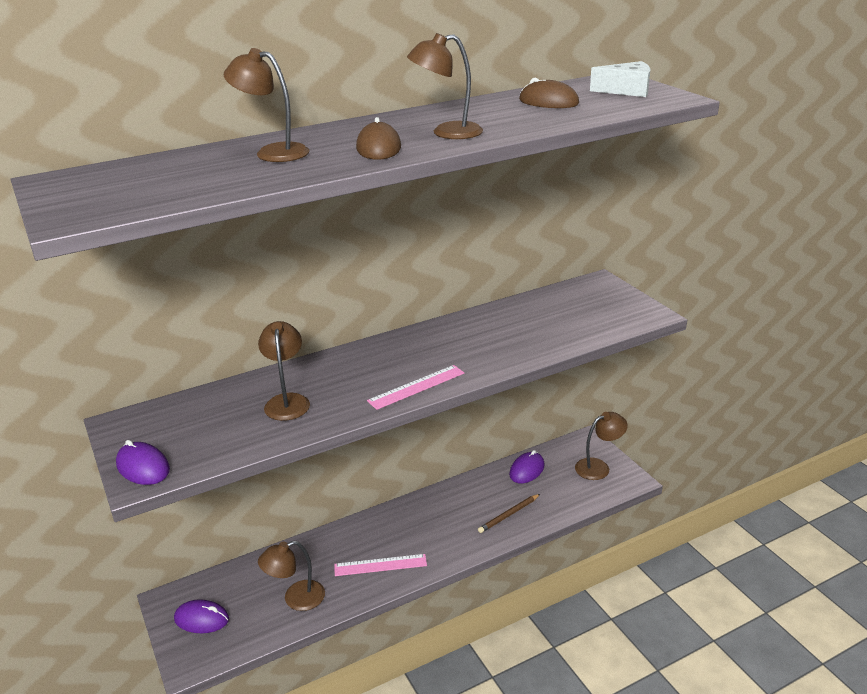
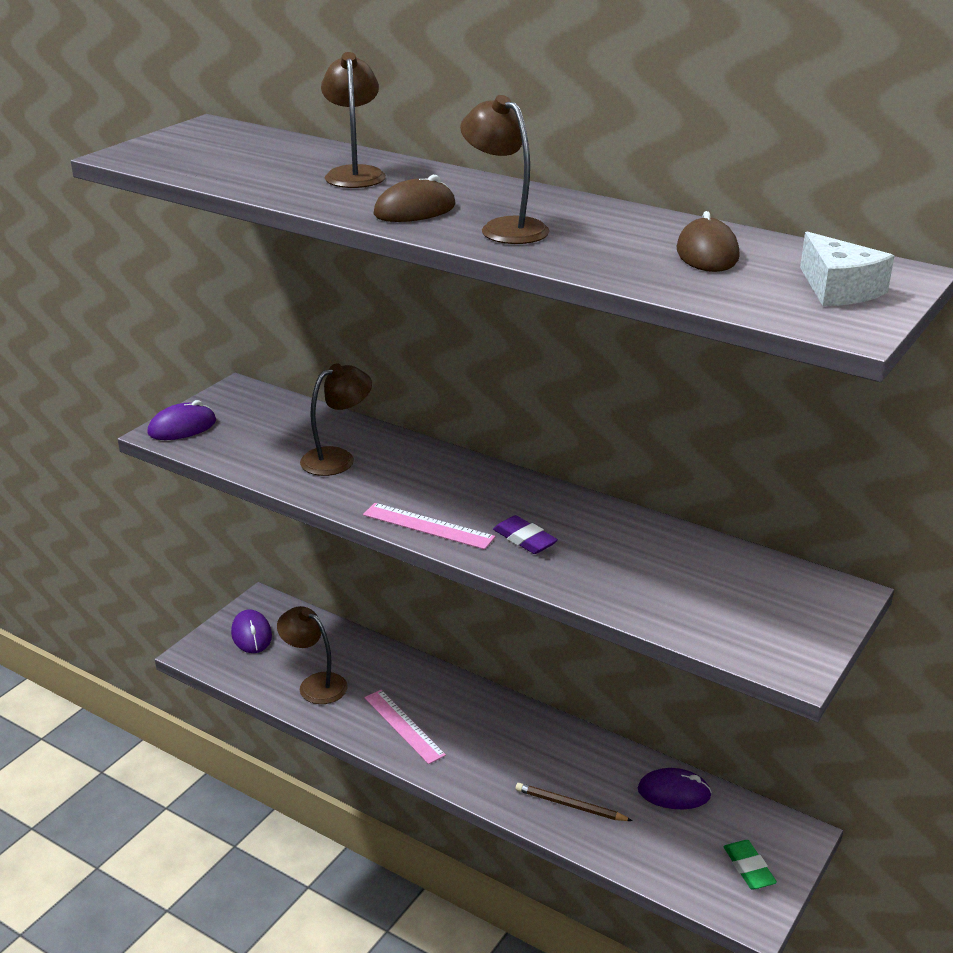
camera: 60 degrees right, 0 degrees up
(143, 467) = (182, 427): purple mouse -> purple mouse turned 45 degrees clockwise
(466, 356) = (524, 539): none -> purple eraser
(598, 467) = (749, 868): brown lamp -> green eraser

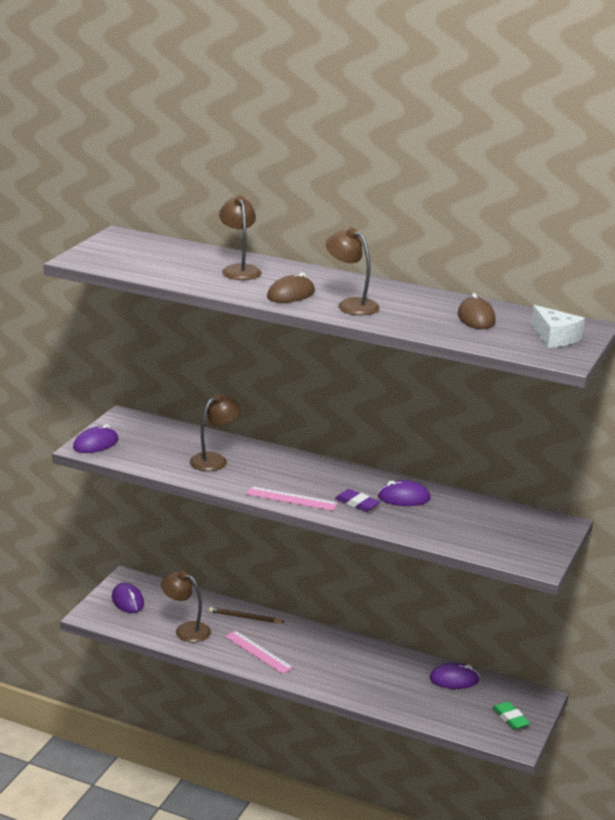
camera: 10 degrees left, 5 degrees down
(570, 805) = (386, 691): brown pencil -> brown pencil (245, 617)
(598, 533) = (404, 498): none -> purple mouse

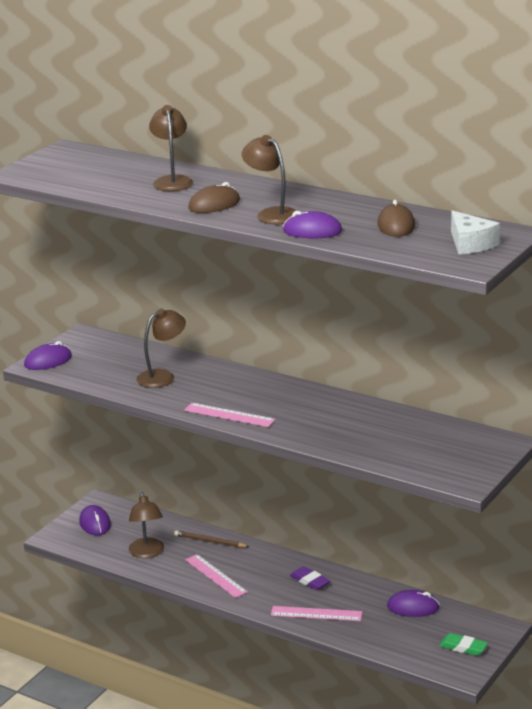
camera: 10 degrees right, 0 degrees up
(186, 630) = (147, 553): brown lamp -> brown lamp turned 135 degrees counterclockwise
(357, 503) = (295, 420): purple eraser -> purple eraser (310, 581)
(364, 688) = (316, 614): none -> pink ruler
(404, 498) = (345, 415): purple mouse -> purple mouse (312, 231)
(510, 718) = (463, 647): green eraser -> green eraser turned 45 degrees counterclockwise

